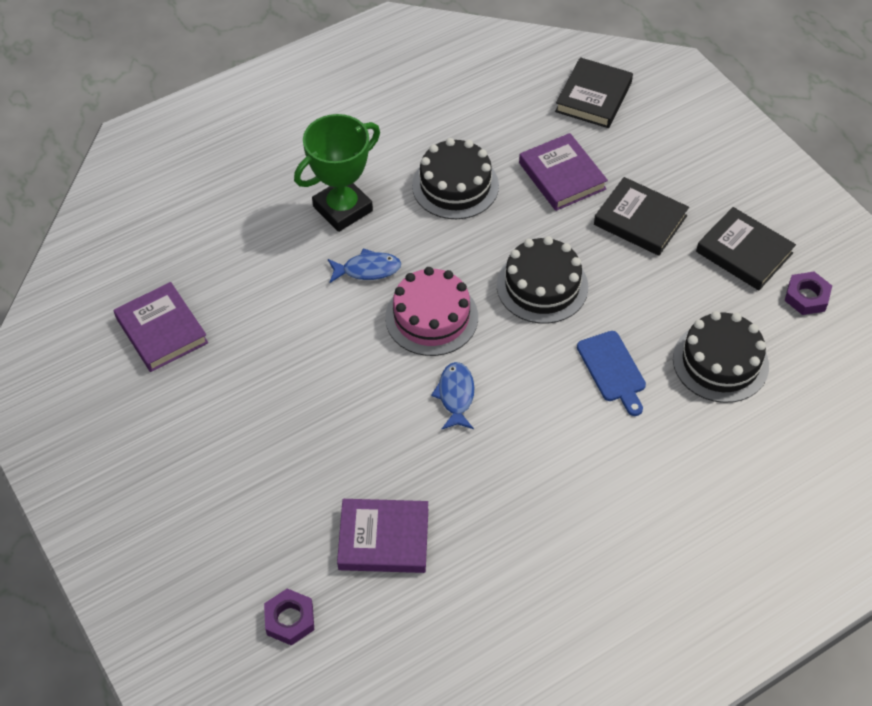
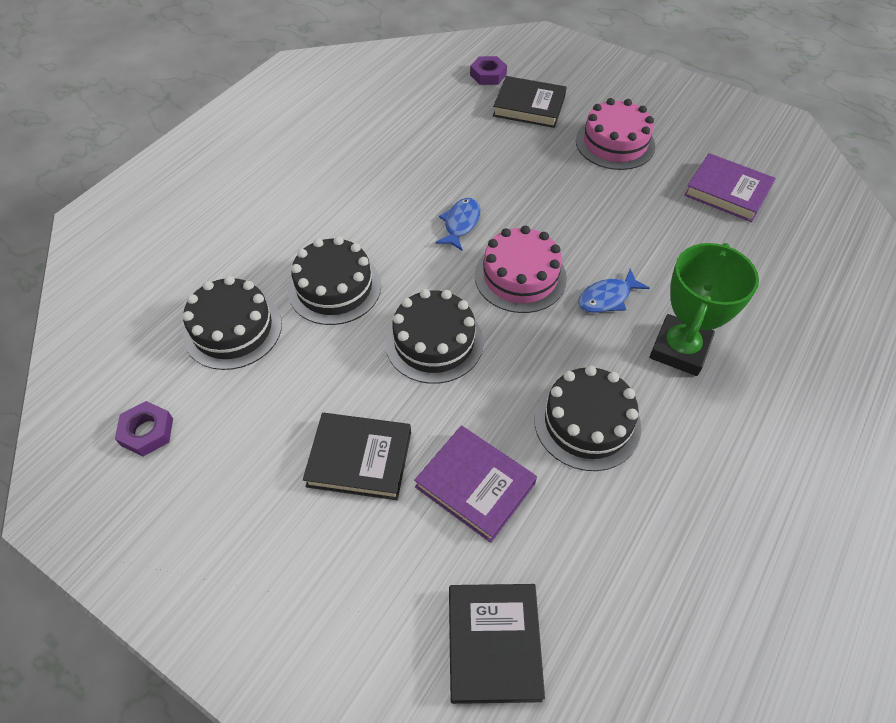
camera: 155 degrees right, 0 degrees up
(220, 437) = (615, 143): none -> pink cake
(383, 539) = (457, 125): purple book -> none
(456, 395) = (460, 224): blue fish -> blue fish turned 135 degrees counterclockwise
(612, 370) = (334, 288): blue cutting board -> black cake
(744, 252) = (226, 462): black book -> black book (529, 106)

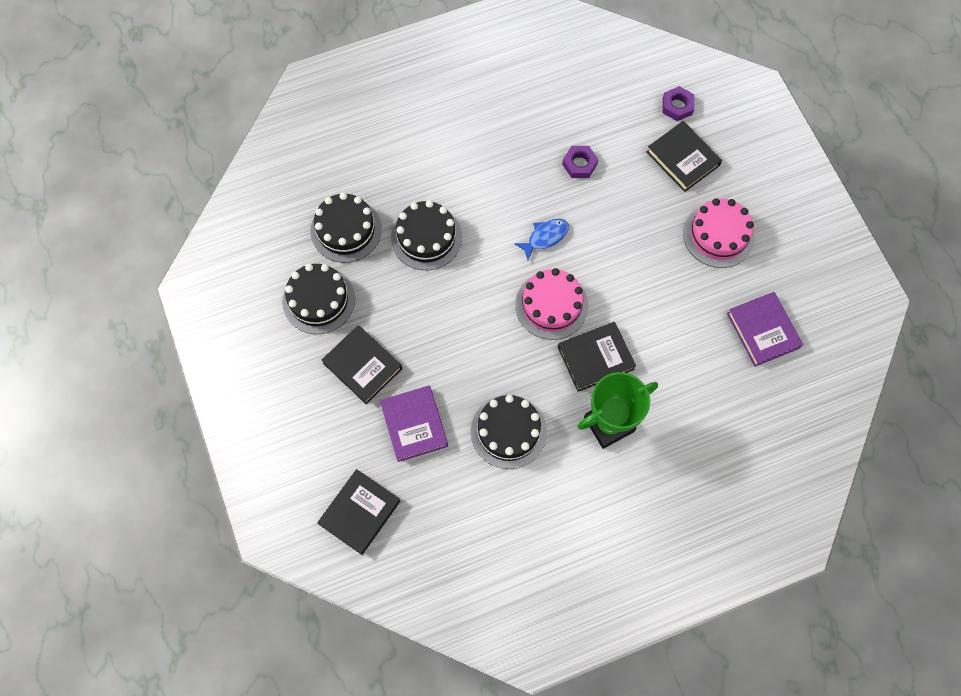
camera: 35 degrees right, 15 degrees up
(147, 432) = (259, 271): purple nut -> purple nut (579, 164)
(434, 342) = (459, 318): black cake -> black cake (318, 300)
(607, 298) = (595, 358): blue fish -> black book

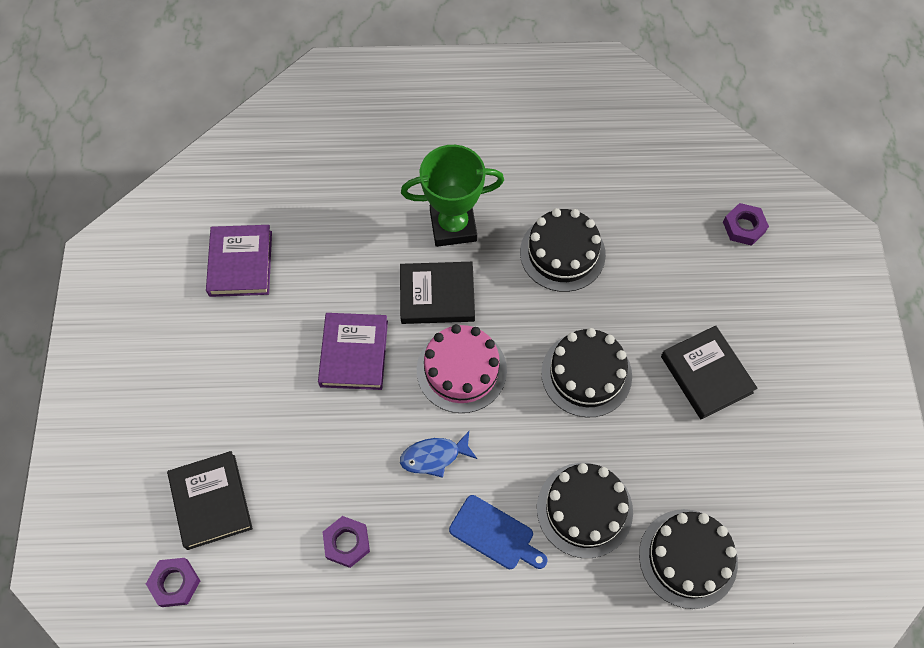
camera: 160 degrees left, 5 degrees down
(318, 300) = (743, 473): black cake -> black cake (586, 374)
(360, 512) = (744, 227): black book -> purple nut
(414, 425) = (663, 292): purple book -> purple book (354, 353)
(482, 201) = (495, 534): none -> blue cutting board
(718, 235) = (225, 386): pink cake -> none

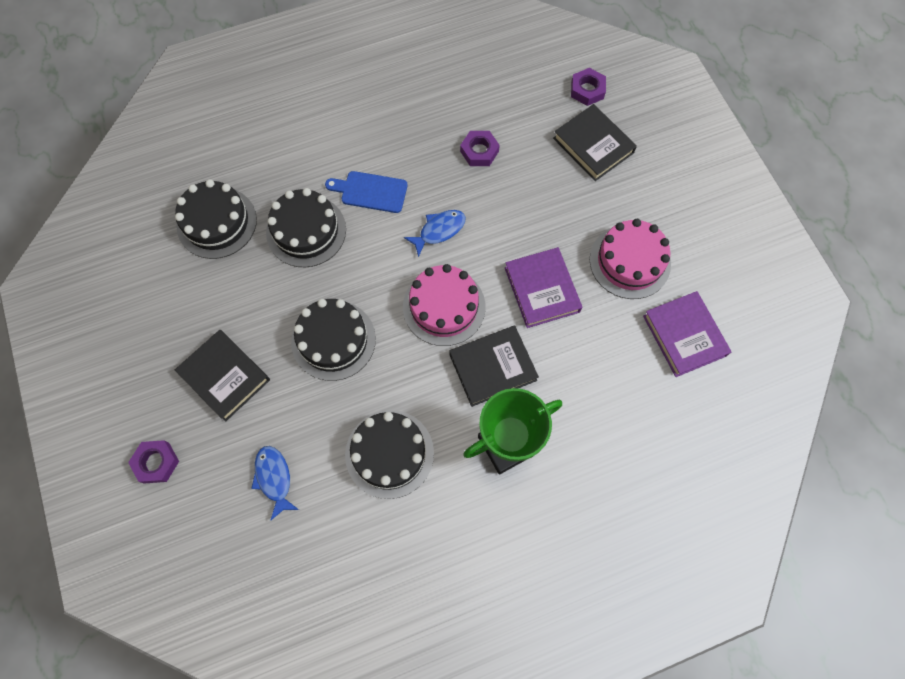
camera: 160 degrees right, 5 degrees up
(249, 351) = (630, 261): none -> pink cake
(674, 266) = (274, 478): none -> blue fish
(744, 227) = (209, 552): purple nut -> purple nut (156, 463)

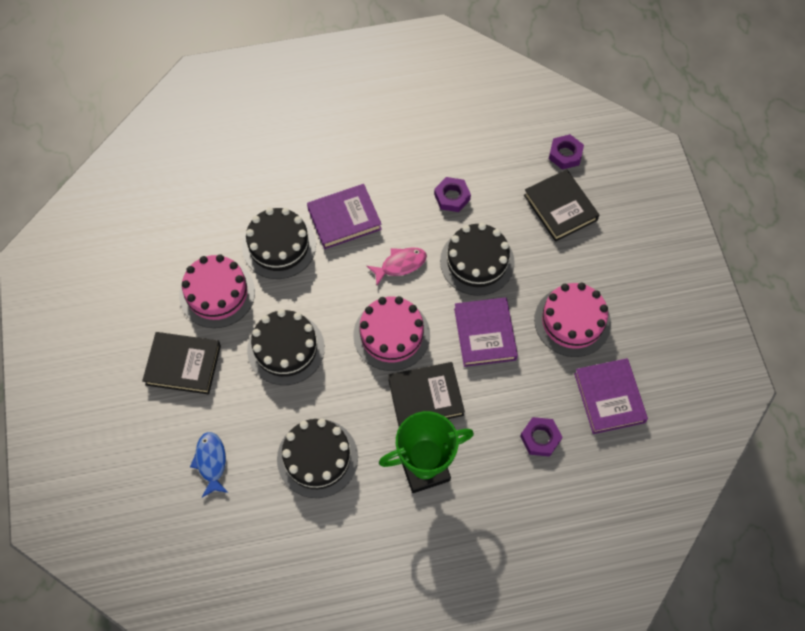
camera: 10 degrees right, 5 degrees down
(156, 463) = (110, 430): purple nut -> purple nut (540, 438)
(217, 222) = (200, 225): black cake -> black cake (477, 262)
(224, 376) = (183, 365): black book -> black book turned 45 degrees counterclockwise
(248, 292) = (217, 293): none -> pink cake
(371, 191) = (344, 219): blue cutting board -> purple book
(439, 231) = (400, 265): blue fish -> pink fish

